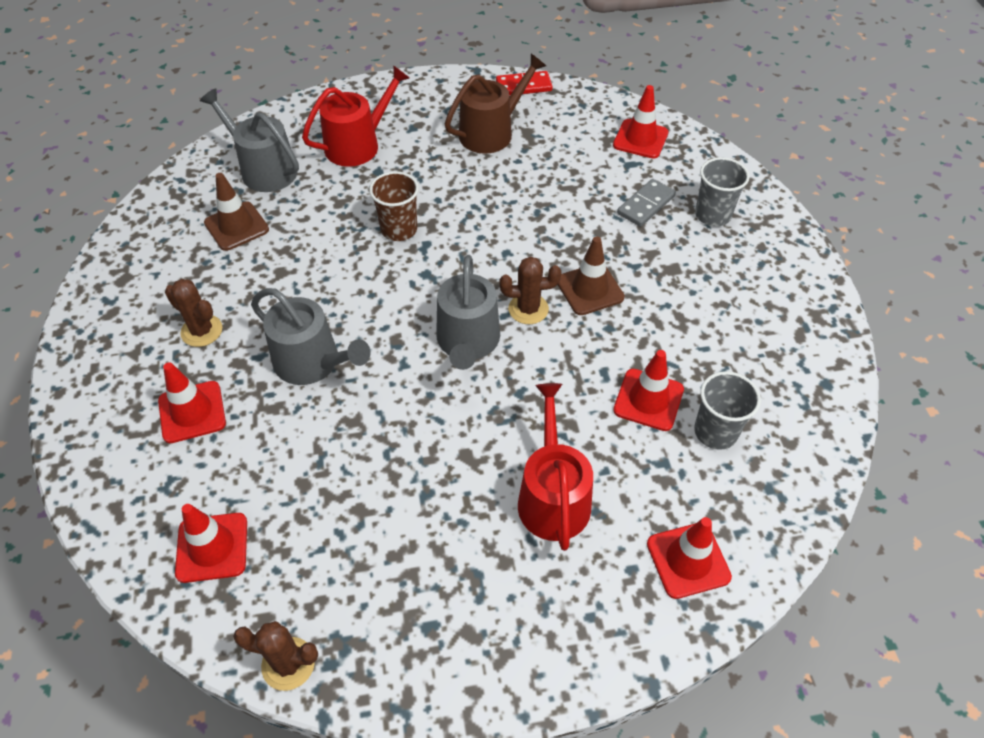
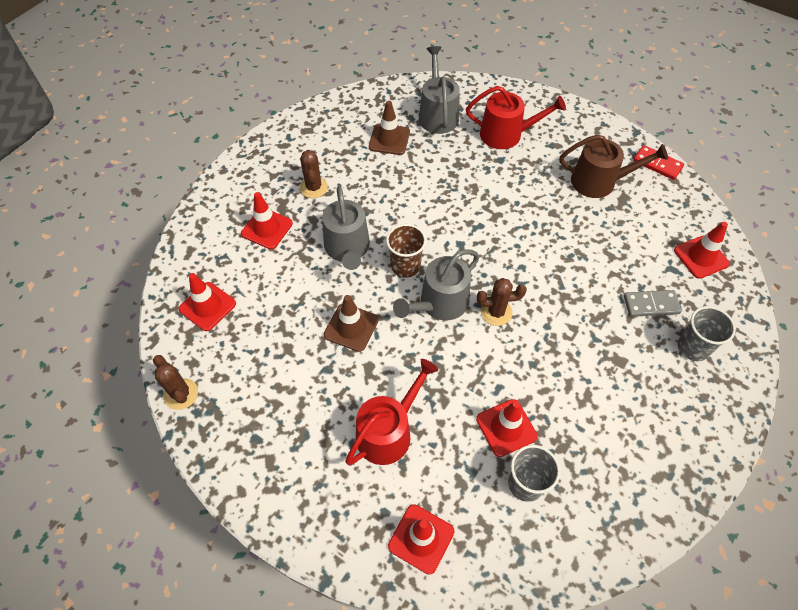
camera: 45 degrees right, 5 degrees up
(399, 229) = (474, 205): brown cup -> brown cup (405, 266)
(528, 309) = (496, 312): brown cactus -> brown cactus turned 45 degrees counterclockwise
(590, 289) = (548, 330): brown traffic cone -> brown traffic cone (351, 327)

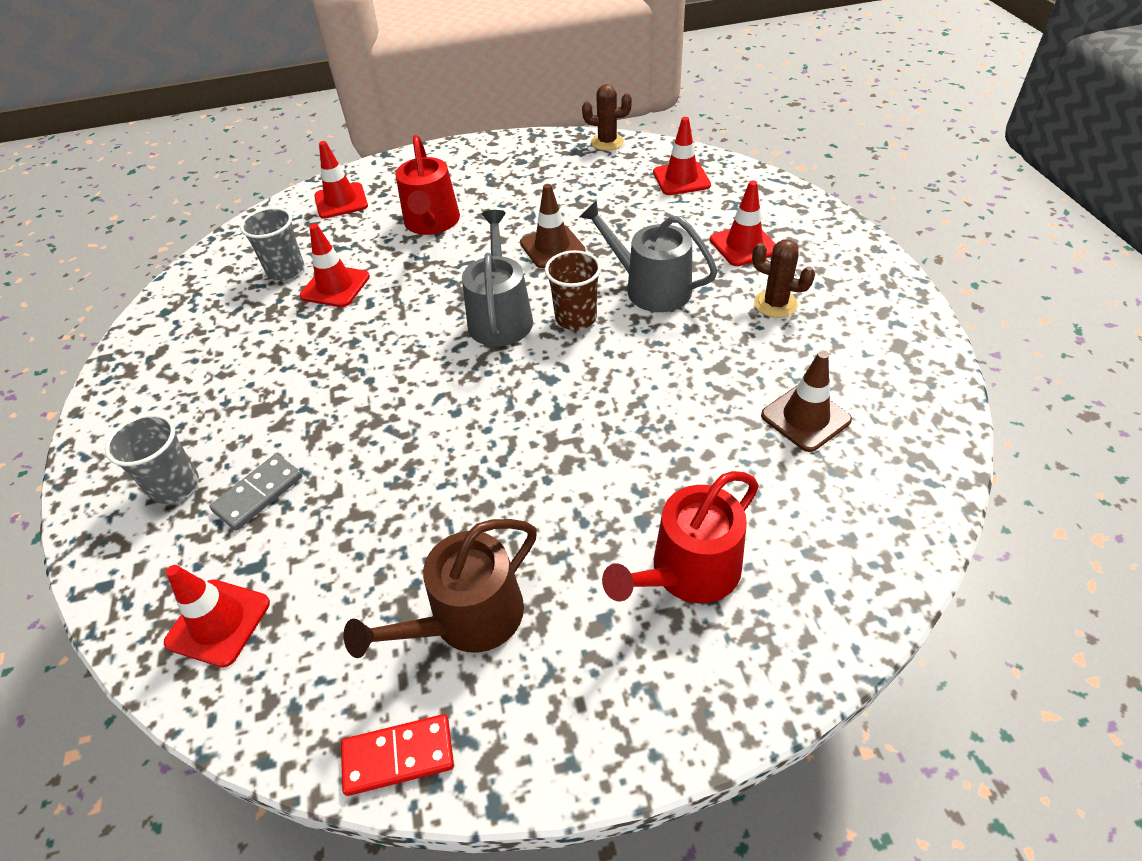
camera: 135 degrees right, 10 degrees down
(437, 114) = (817, 510): grey watering can -> none
(496, 312) = (436, 351): brown cactus -> none

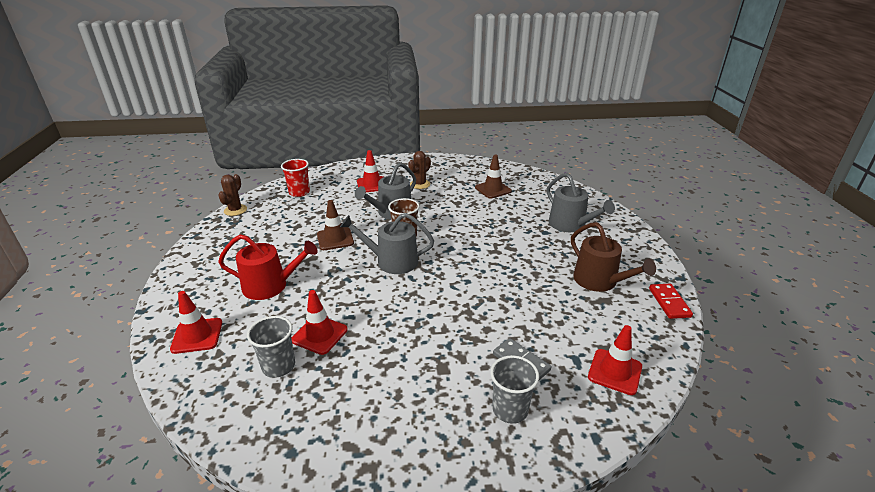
camera: 85 degrees left, 15 degrees down
(681, 179) = (299, 192): red traffic cone -> red cup
(688, 571) = (570, 225): red watering can -> grey watering can

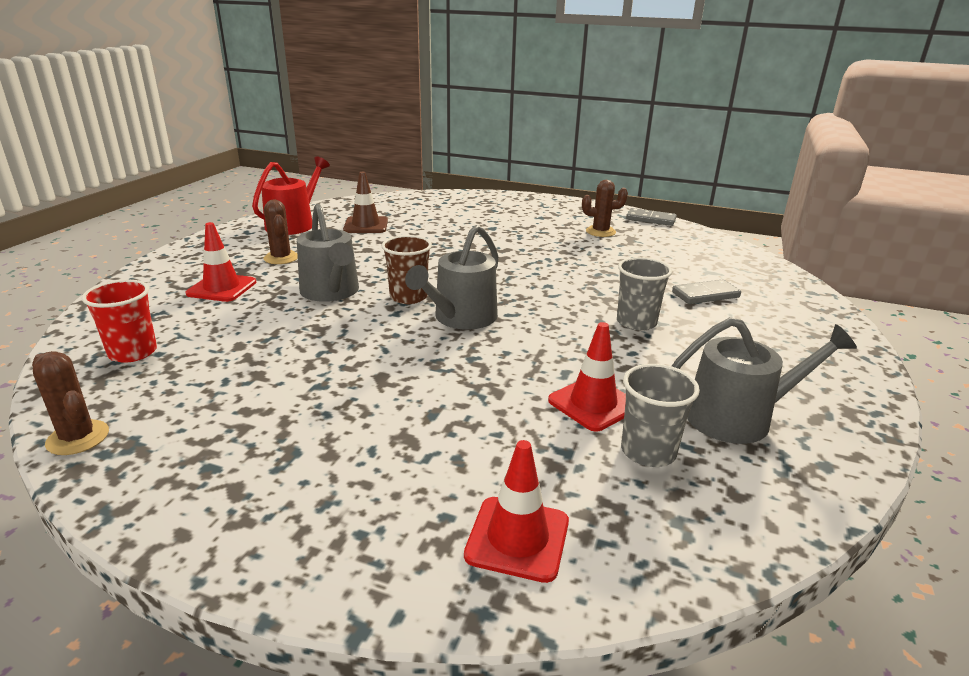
camera: 65 degrees left, 5 degrees down
(270, 286) = (426, 430): red watering can -> red watering can (293, 224)
(335, 239) = (348, 347): brown traffic cone -> none
(510, 409) = (772, 317): grey cup -> grey cup (636, 322)
(570, 225) = (491, 215): grey watering can -> grey watering can (738, 417)
(599, 281) = (600, 232): brown watering can -> brown cactus
(615, 372) = (733, 263): red traffic cone -> none
(669, 302) = (650, 219): red domino -> grey domino

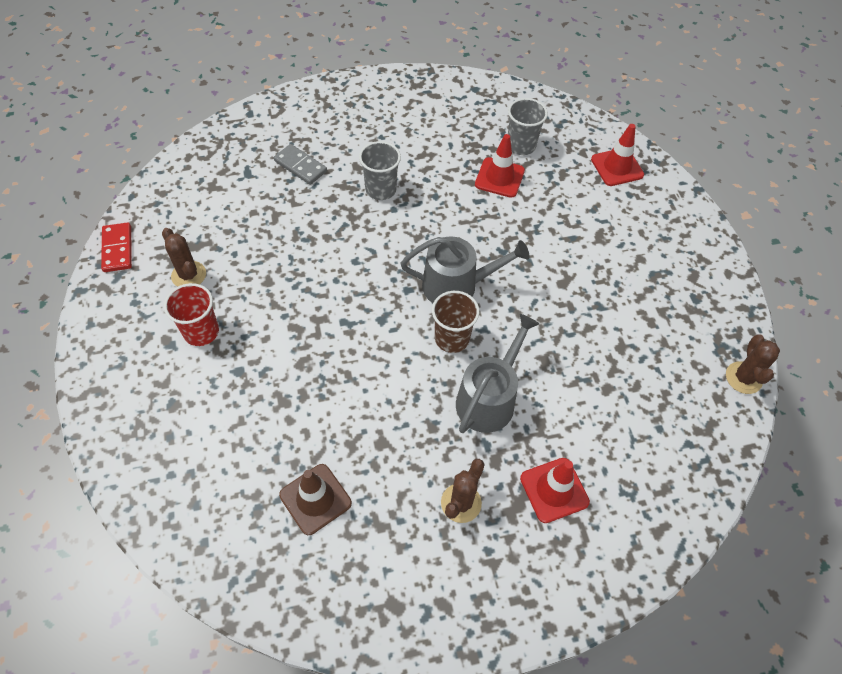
camera: 125 degrees left, 30 degrees up
(133, 352) = (674, 445): red cup -> red cup (201, 332)
(293, 224) = (367, 583): red watering can -> none
(650, 219) = (117, 249): grey domino -> red domino
(738, 417) = (460, 121): grey watering can -> none

